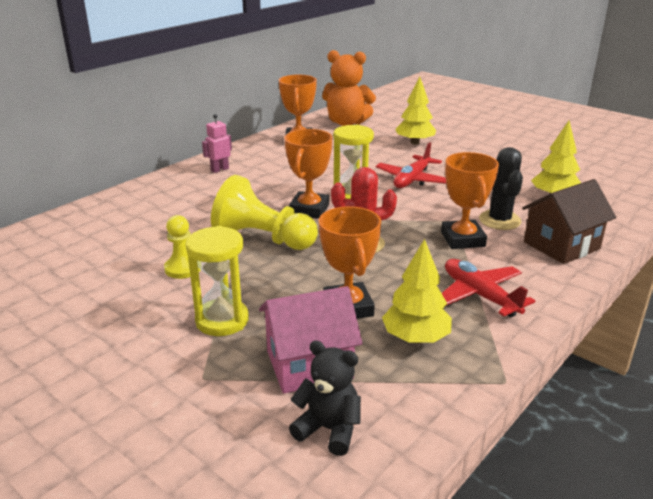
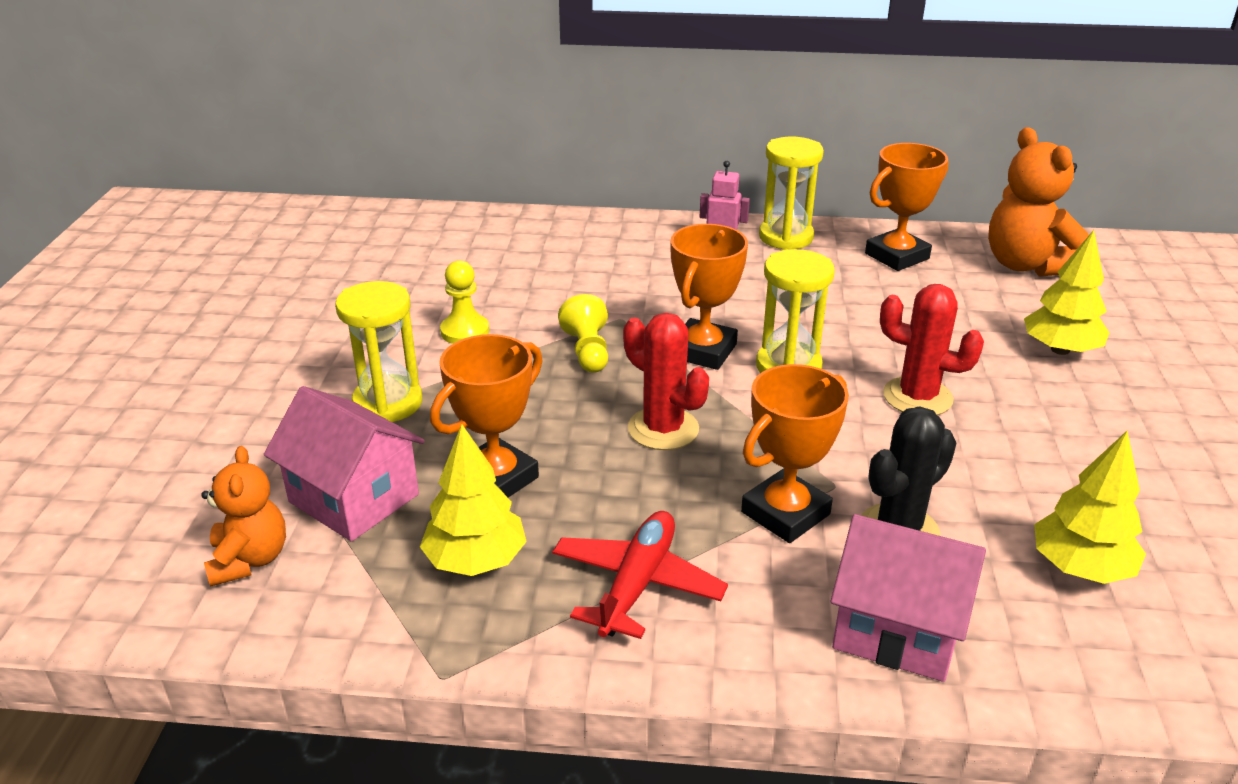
camera: 55 degrees right, 5 degrees up
(240, 154) = (786, 237): none -> yellow hourglass
(263, 239) = (587, 351): yellow pawn -> yellow pawn, size x0.55
(309, 210) = (703, 351): orange trophy -> orange trophy turned 45 degrees counterclockwise
(329, 429) = (249, 560): black teddy bear -> orange teddy bear
(412, 180) = (917, 397): red plane -> red cactus
(561, 245) = (897, 629): brown house -> pink house

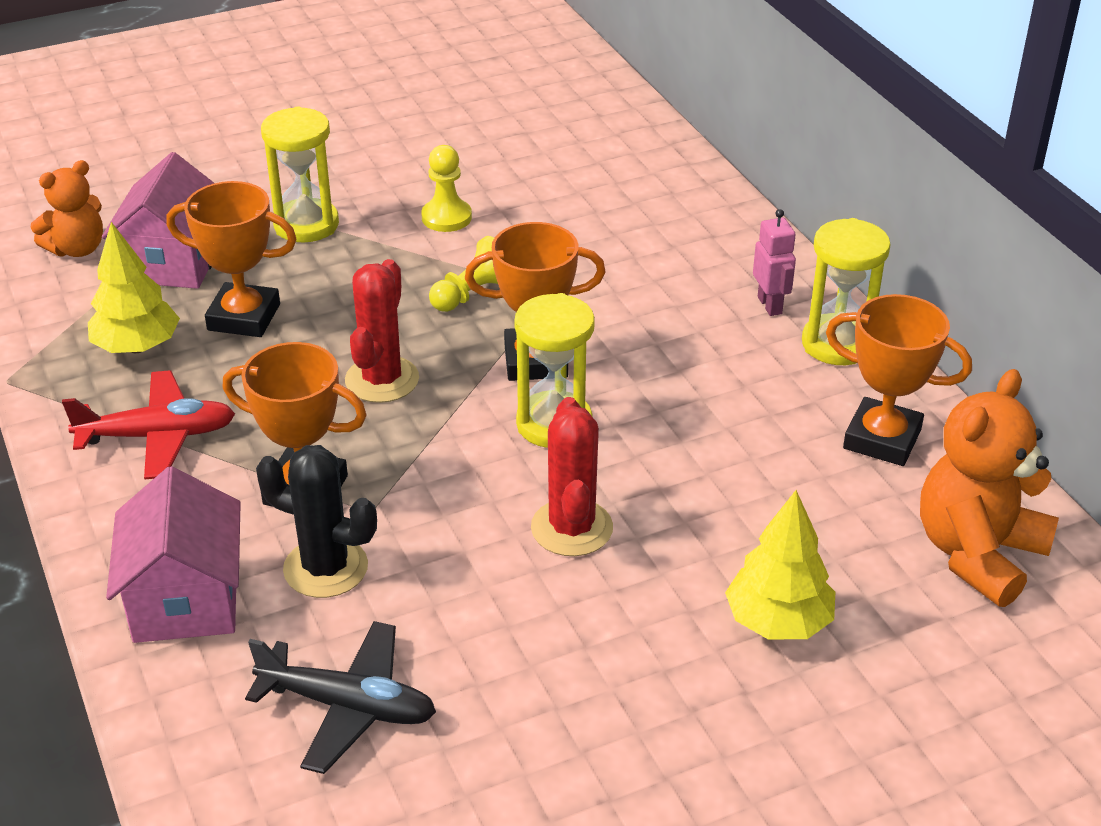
camera: 60 degrees right, 5 degrees up
(1080, 568) = (348, 706): yellow tree -> black plane

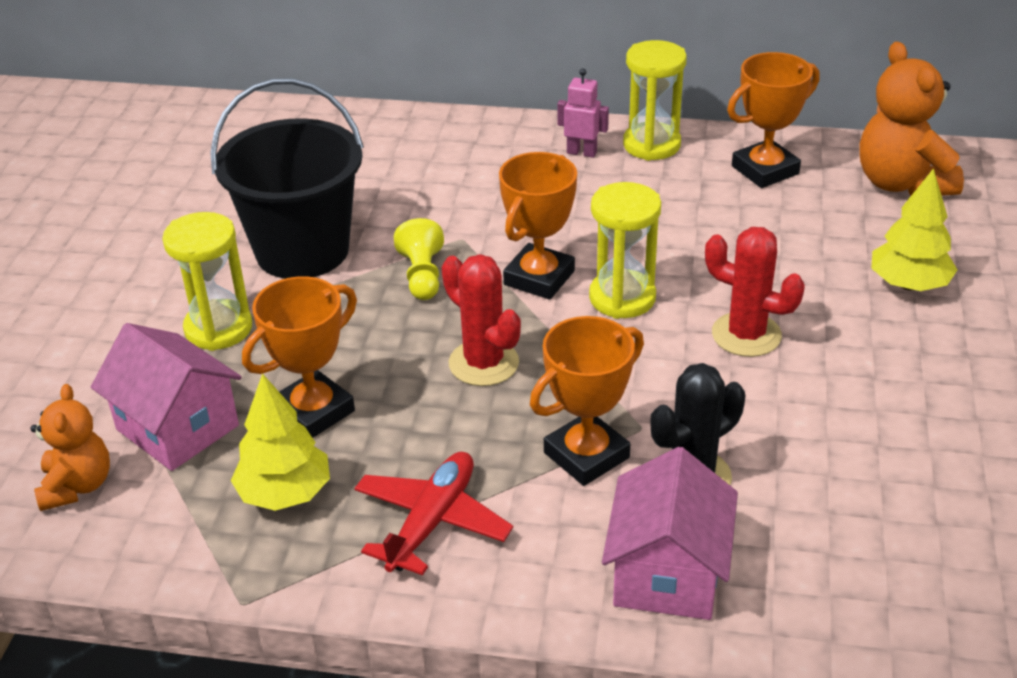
camera: 55 degrees left, 0 degrees up
(186, 599) = (667, 573): pink house -> pink house turned 75 degrees clockwise
(348, 706) = (859, 520): black plane -> none
(446, 217) = (302, 251): yellow pawn -> black bucket

